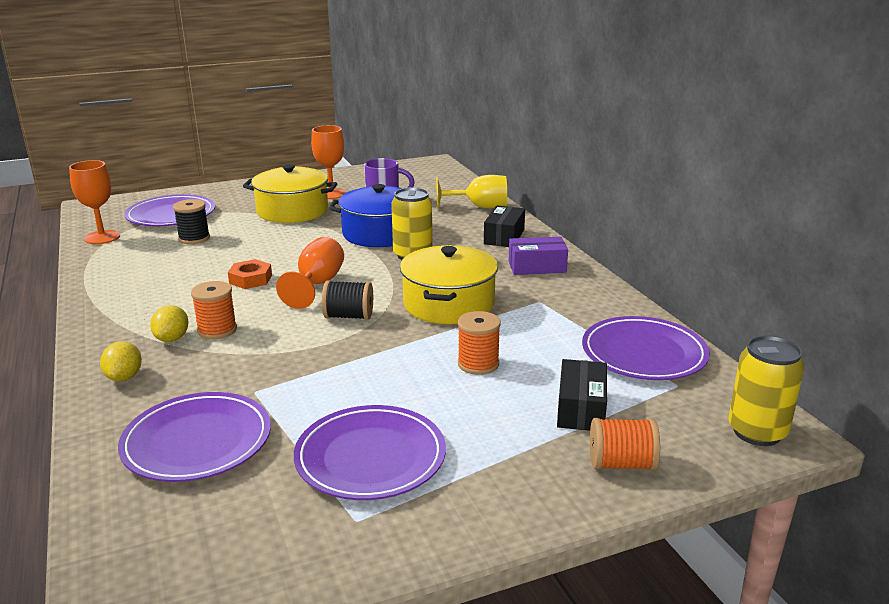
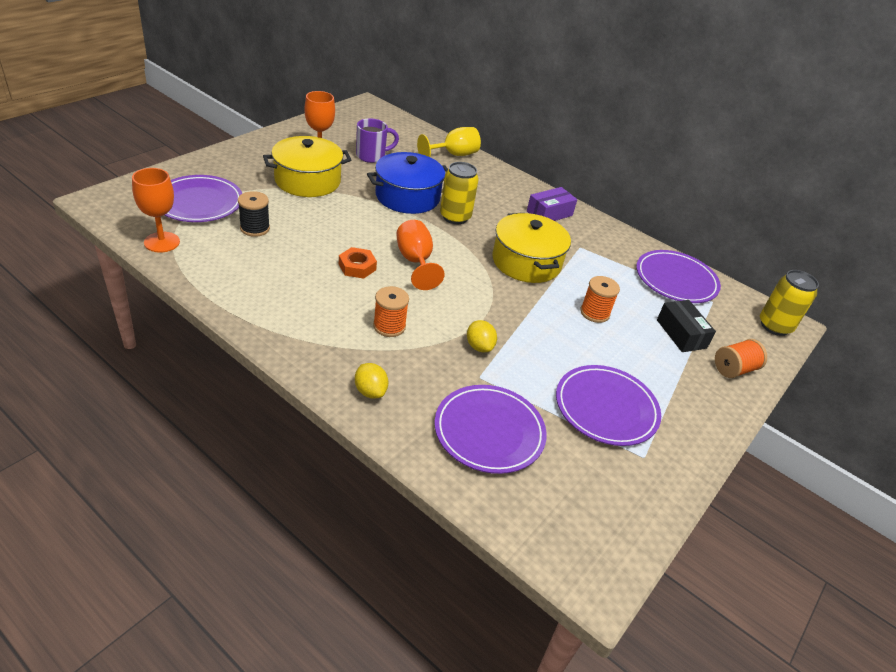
camera: 35 degrees left, 15 degrees up
(172, 339) = (363, 343): yellow lemon -> yellow lemon (479, 346)
(349, 316) = (471, 289): black spool -> none
(504, 237) = (500, 185): black box -> none

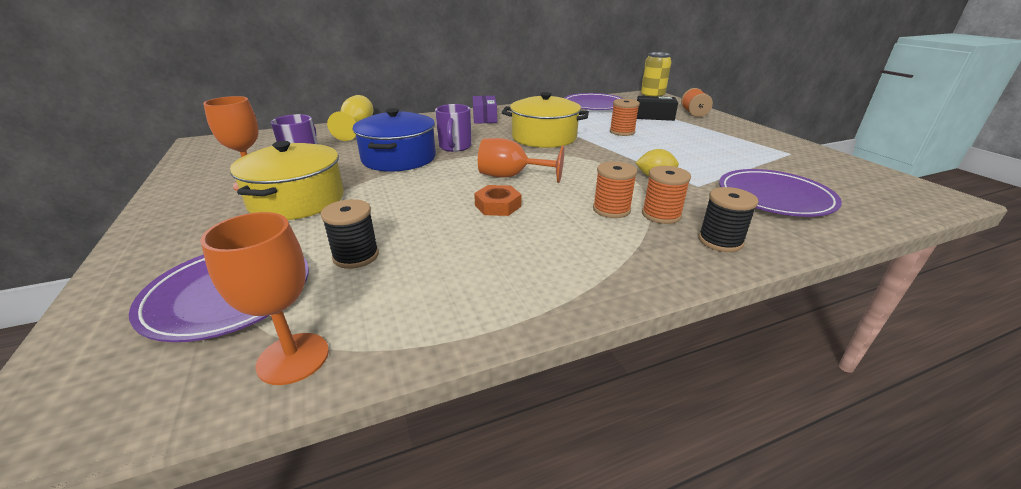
camera: 55 degrees left, 10 degrees down
(370, 391) = (720, 241): yellow lemon -> black spool
(397, 355) = (661, 215): none -> orange spool
(455, 217) = (455, 147): yellow can -> purple mug
(606, 408) = (737, 152): purple plate -> none

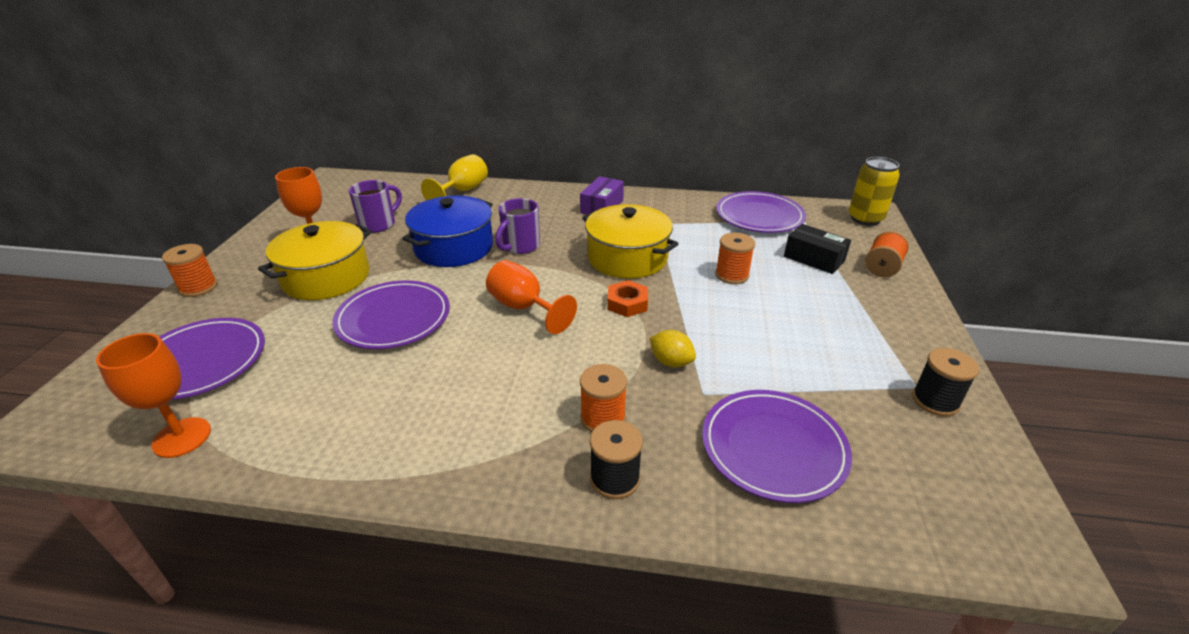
camera: 30 degrees right, 5 degrees up
(356, 256) = (304, 358): black spool -> black spool (935, 401)
(409, 208) = (393, 318): none -> purple plate
(498, 206) = (467, 343): orange nut -> orange nut (627, 303)
(611, 209) = (562, 390): orange spool -> orange spool (198, 287)

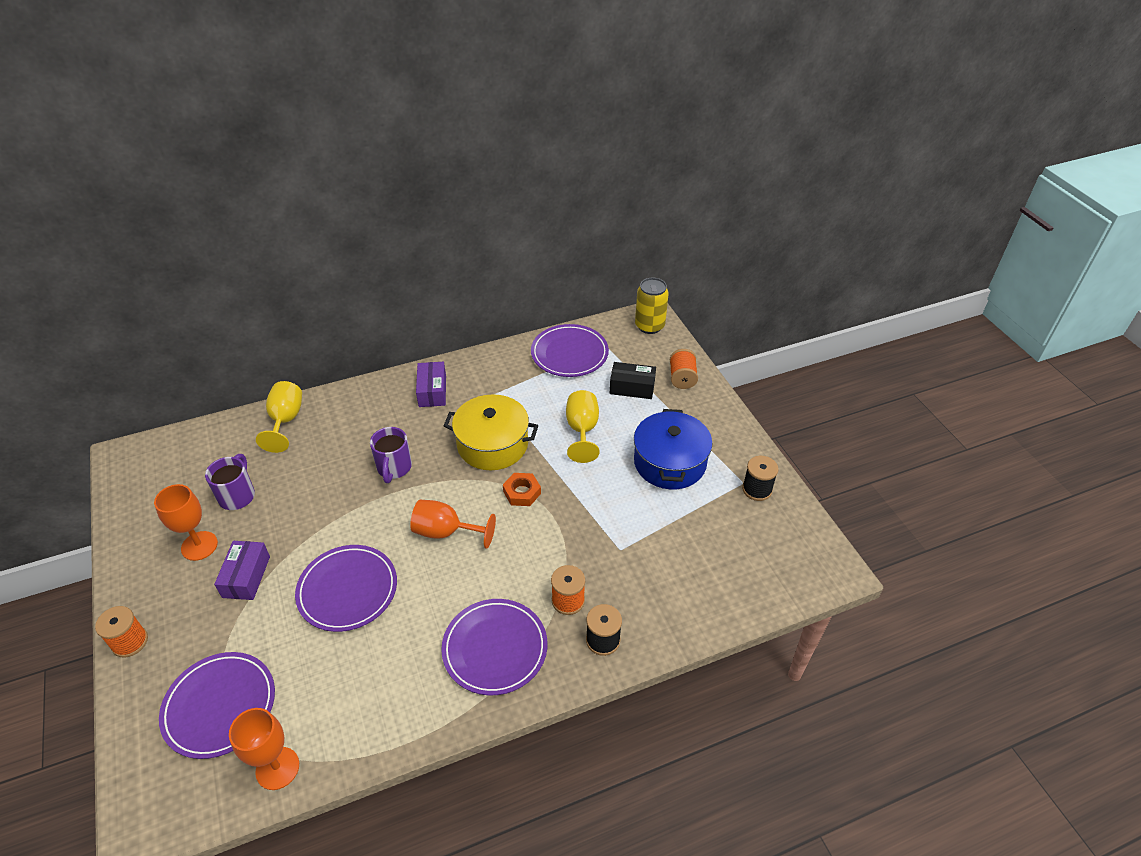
camera: 30 degrees left, 10 degrees up
(326, 277) = (246, 576): yellow pot -> purple box
(454, 247) = (335, 494): blue pot -> blue pot (670, 462)
(671, 362) = (584, 533): yellow lemon -> none
(732, 275) = (582, 430): orange spool -> yellow goblet
(773, 448) = (682, 571): purple plate -> purple plate (495, 648)

